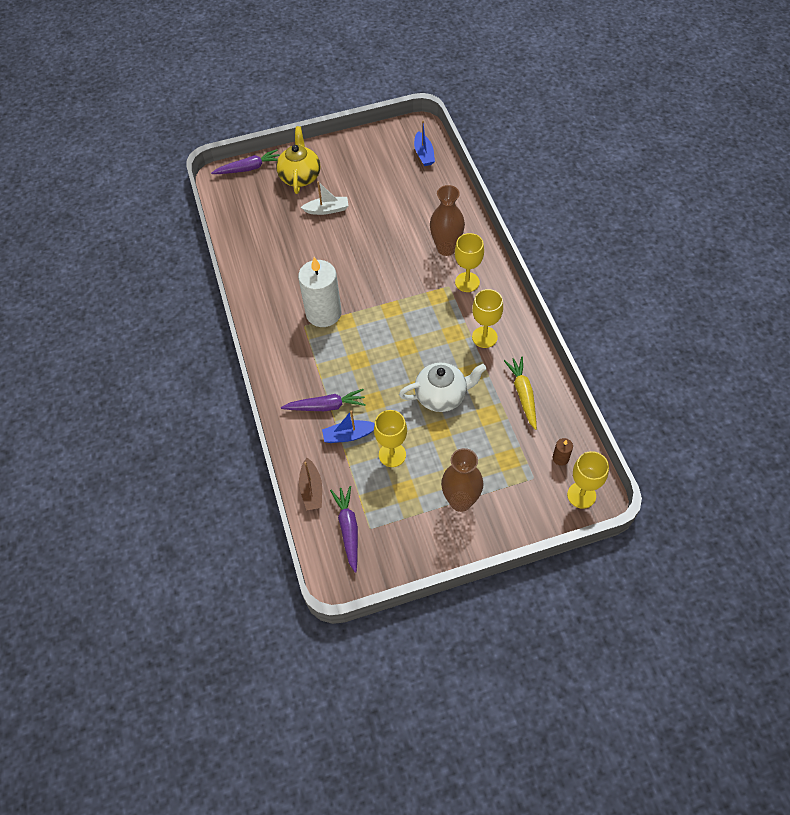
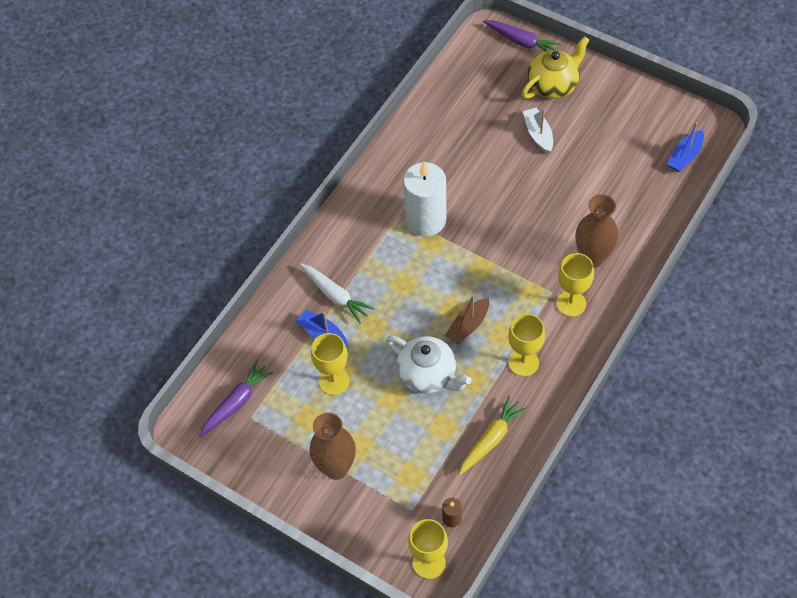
camera: 50 degrees right, 0 degrees up
(311, 489) = (249, 347): brown boat -> brown boat (468, 326)
(326, 406) = (335, 295): purple carrot -> white carrot
(327, 210) = (538, 134): white boat -> white boat turned 150 degrees counterclockwise

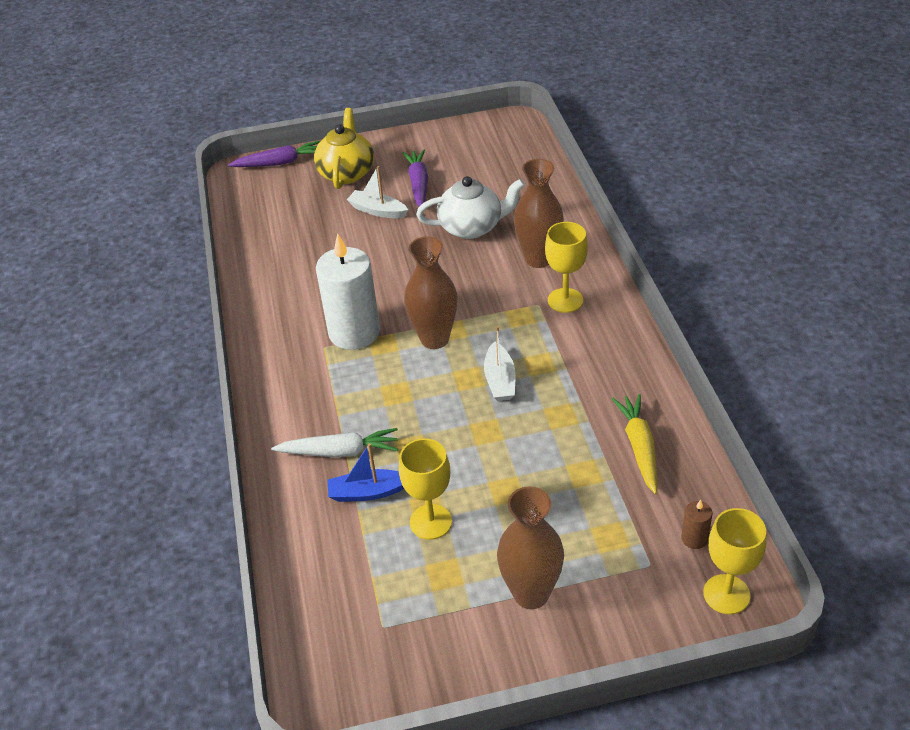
camera: 45 degrees left, 15 degrees down
(236, 402) = (348, 626): purple carrot -> purple carrot (418, 184)
(428, 375) = (515, 444): white teapot -> white teapot (471, 227)
(464, 264) = (434, 339): none -> brown vase
(468, 326) = (500, 380): brown boat -> white boat
(523, 362) = (585, 370): yellow goblet -> none
(685, 156) = (518, 151): blue boat -> none

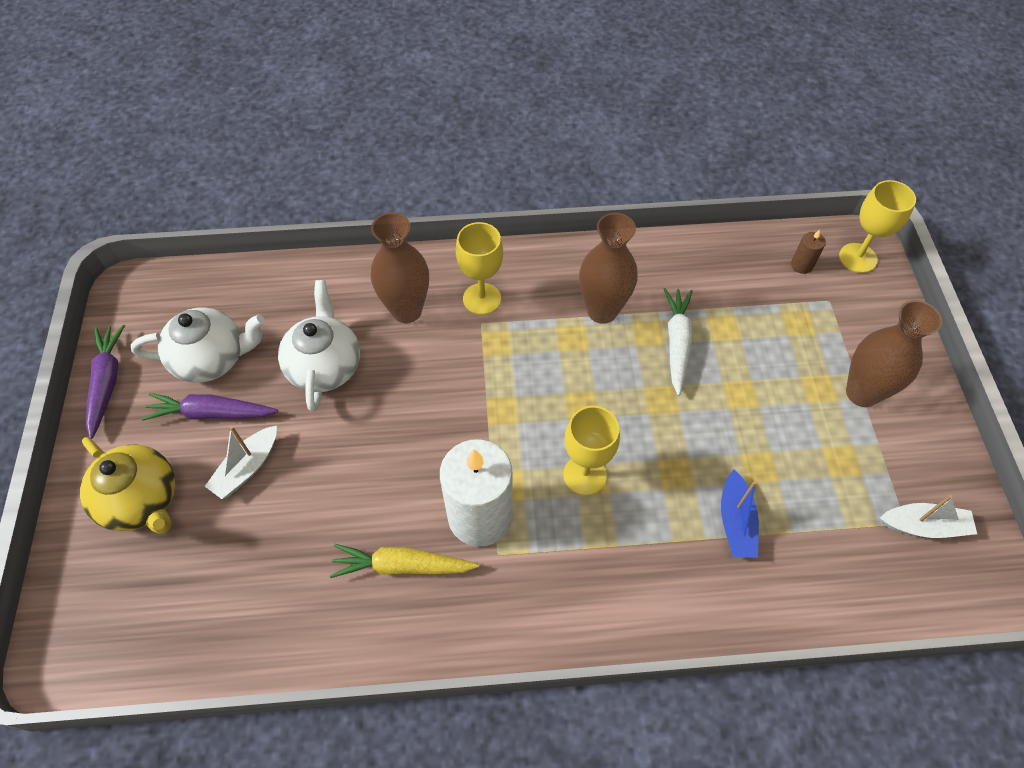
camera: 85 degrees left, 15 degrees up
(279, 163) = (67, 595): purple carrot -> purple carrot (107, 382)
(339, 452) = (674, 547): white carrot -> white carrot (677, 343)
(346, 173) = (142, 500): yellow teapot -> yellow teapot turned 150 degrees counterclockwise
(430, 522) = (778, 465): yellow goblet -> yellow goblet (584, 475)
(434, 339) = (512, 430): brown vase -> brown vase (602, 311)
(464, 173) = (211, 359): none -> white teapot
(500, 380) = (590, 376): white boat -> white boat (923, 526)
(639, 447) = (696, 280): yellow carrot -> yellow carrot (402, 566)

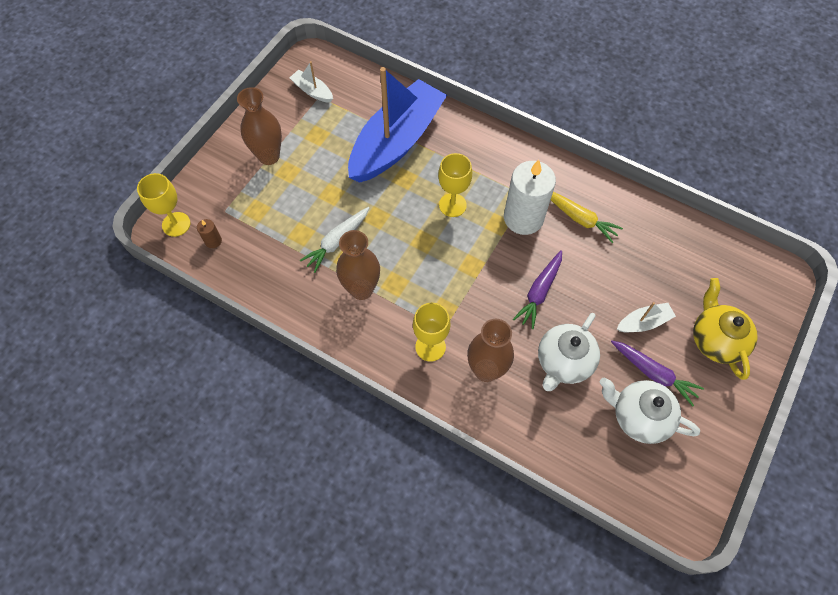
camera: 145 degrees left, 5 degrees up
(107, 382) = (720, 443): purple carrot -> purple carrot (539, 292)
(736, 522) = (396, 142): blue boat -> blue boat, size x2.50

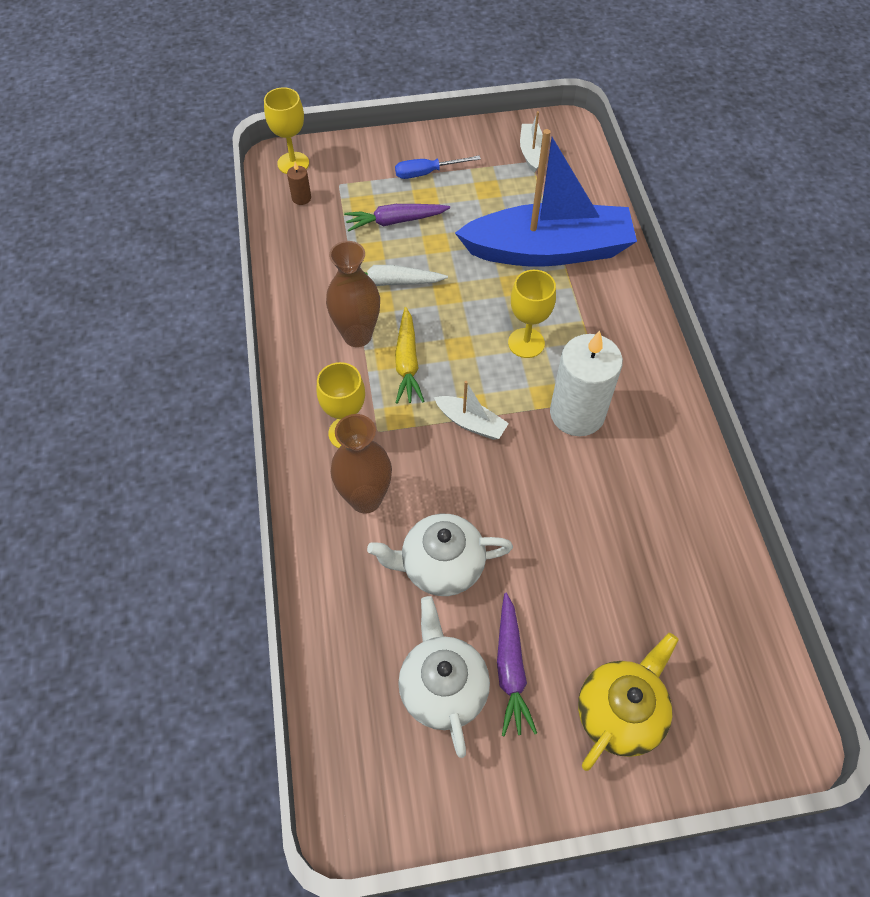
camera: 50 degrees right, 5 degrees down
(269, 156) = (427, 173): brown vase -> blue screwdriver
(539, 292) = (502, 487): purple carrot -> purple carrot (395, 221)
(579, 218) = (633, 465): yellow carrot -> yellow carrot (407, 362)
(643, 322) = (566, 616): white boat -> white boat (471, 423)

